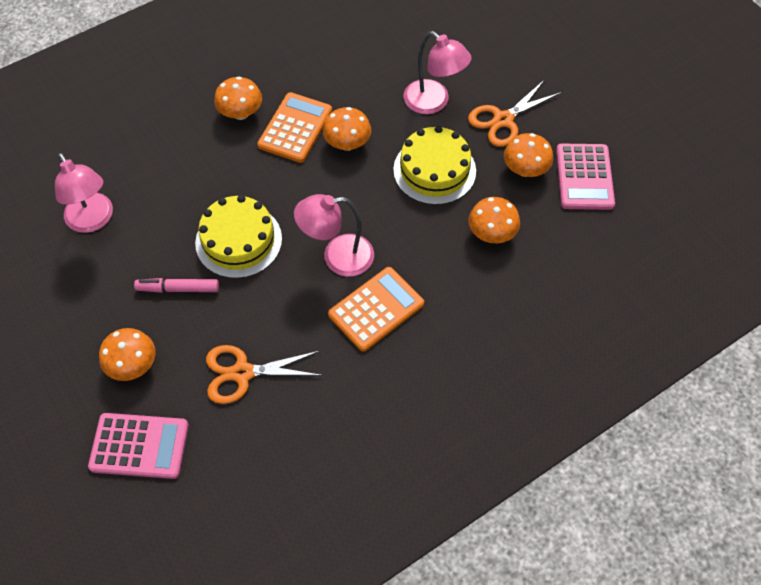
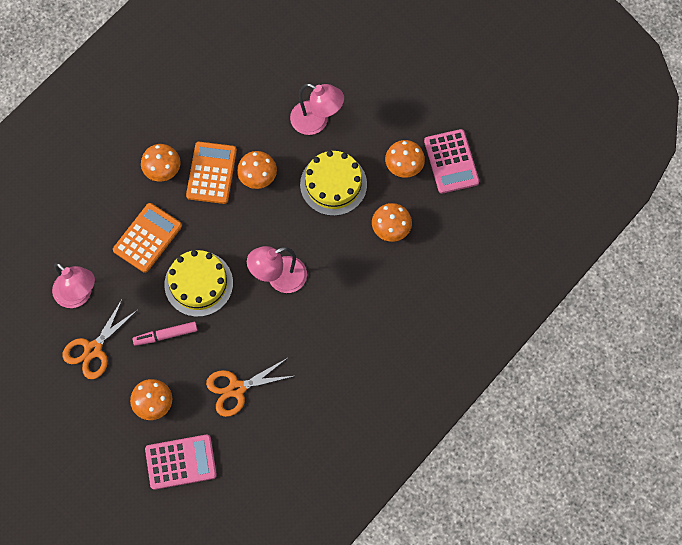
camera: 15 degrees left, 10 degrees up
(376, 309) = (320, 313): orange calculator -> orange calculator (147, 238)
(503, 120) = (376, 124): orange scissors -> orange scissors (93, 349)

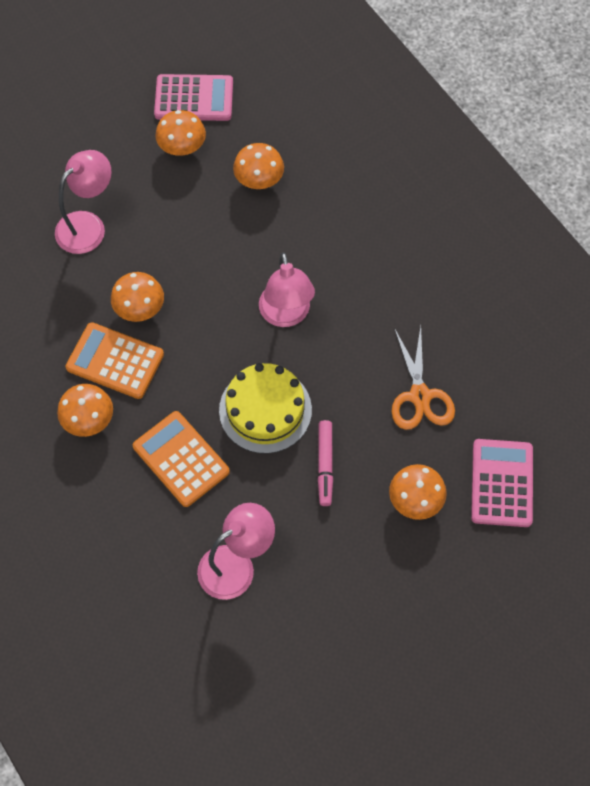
camera: 75 degrees left, 5 degrees down
(93, 349) = (320, 561): orange scissors -> none
(333, 184) = (180, 227): yellow cake -> none

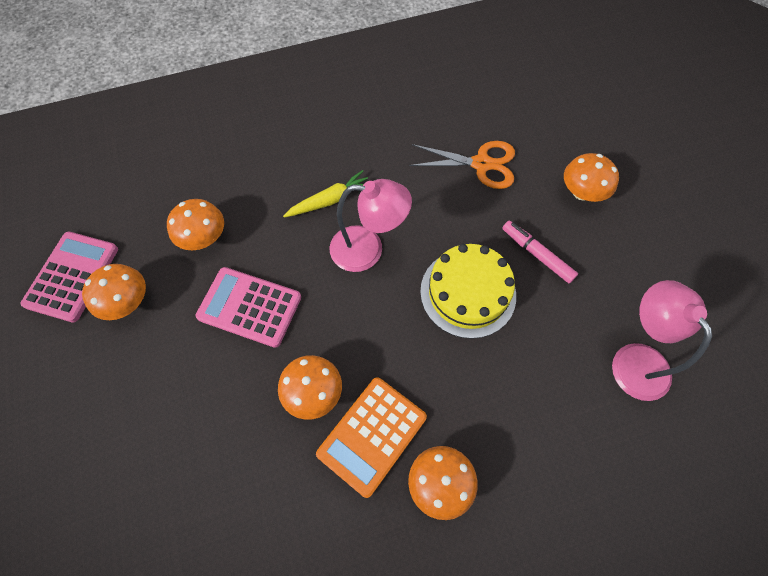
camera: 75 degrees left, 0 degrees up
(88, 225) = (181, 429): pink lamp -> none
(181, 459) = (508, 388): orange calculator -> none
(325, 465) = (537, 254): pink marker -> pink marker turned 150 degrees counterclockwise
(330, 269) = (330, 200): none -> yellow carrot
(501, 483) = (574, 129): pink calculator -> pink calculator (249, 307)

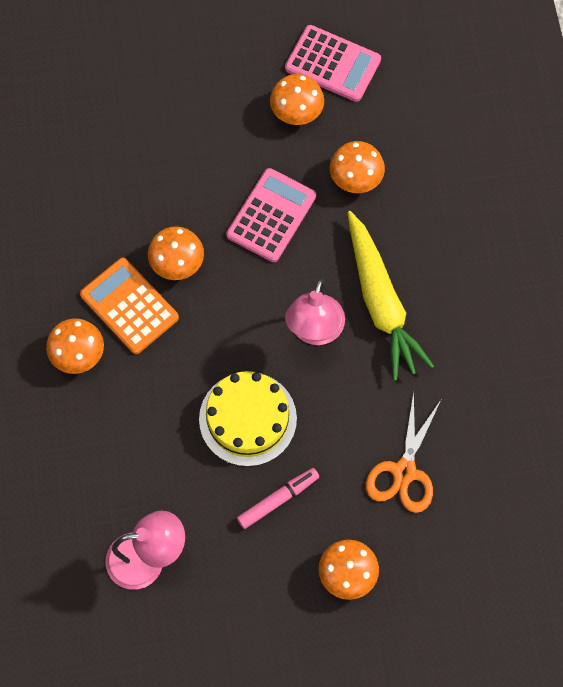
camera: 100 degrees right, 5 degrees up
(330, 200) = (381, 302): yellow carrot -> yellow carrot, size x1.81

